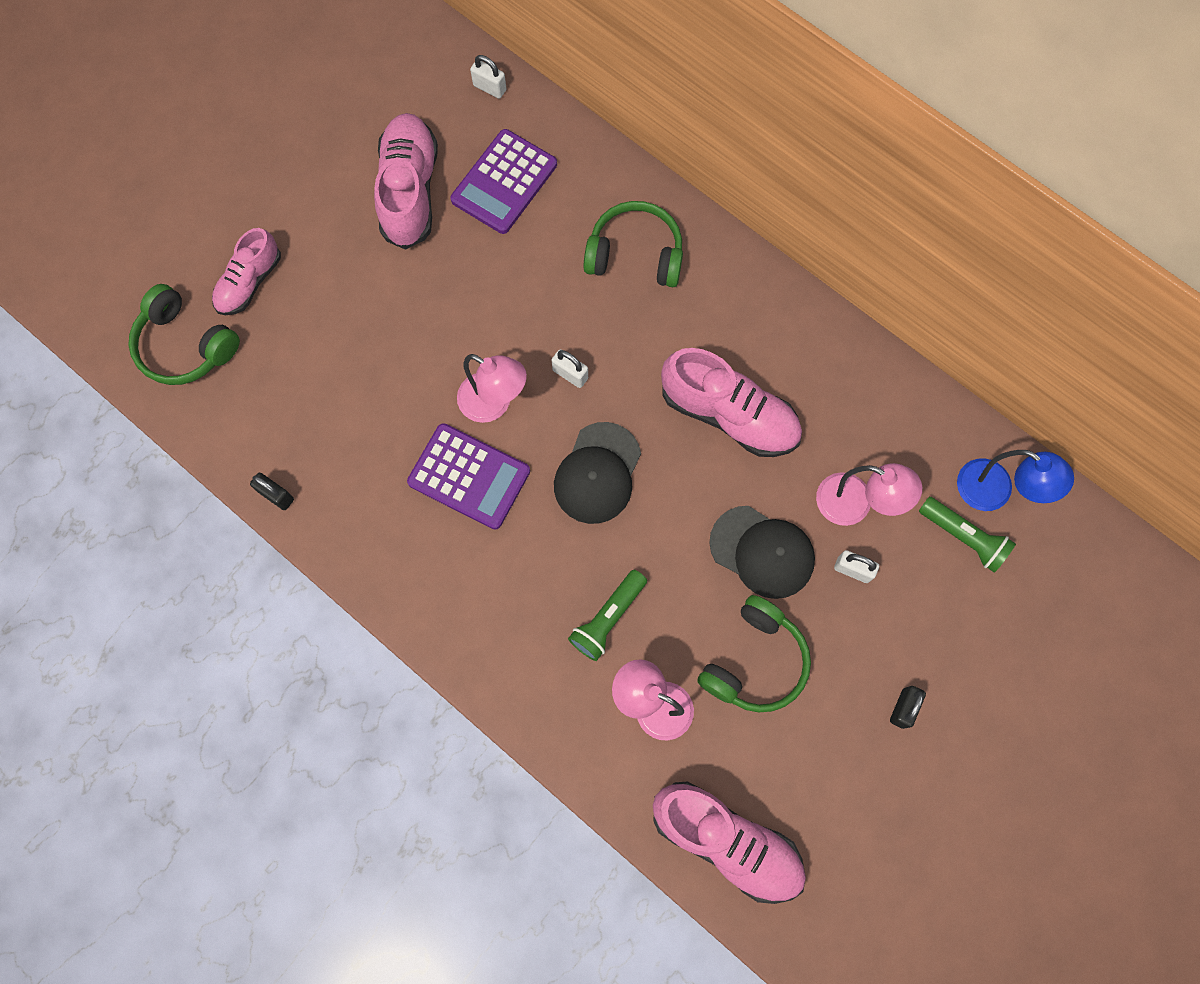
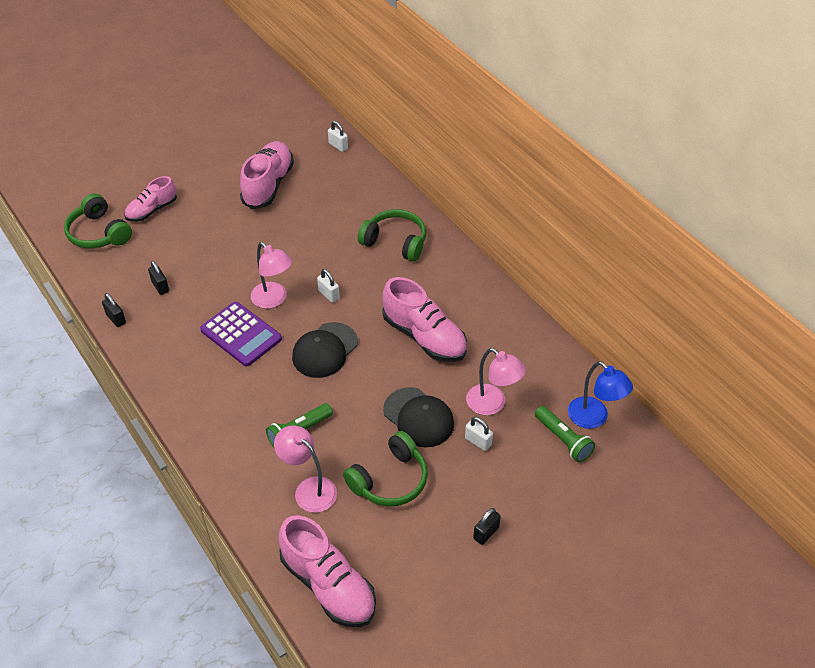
camera: 15 degrees right, 25 degrees down
(319, 421) = (160, 286): none -> black padlock
(504, 182) = (328, 192): purple calculator -> none

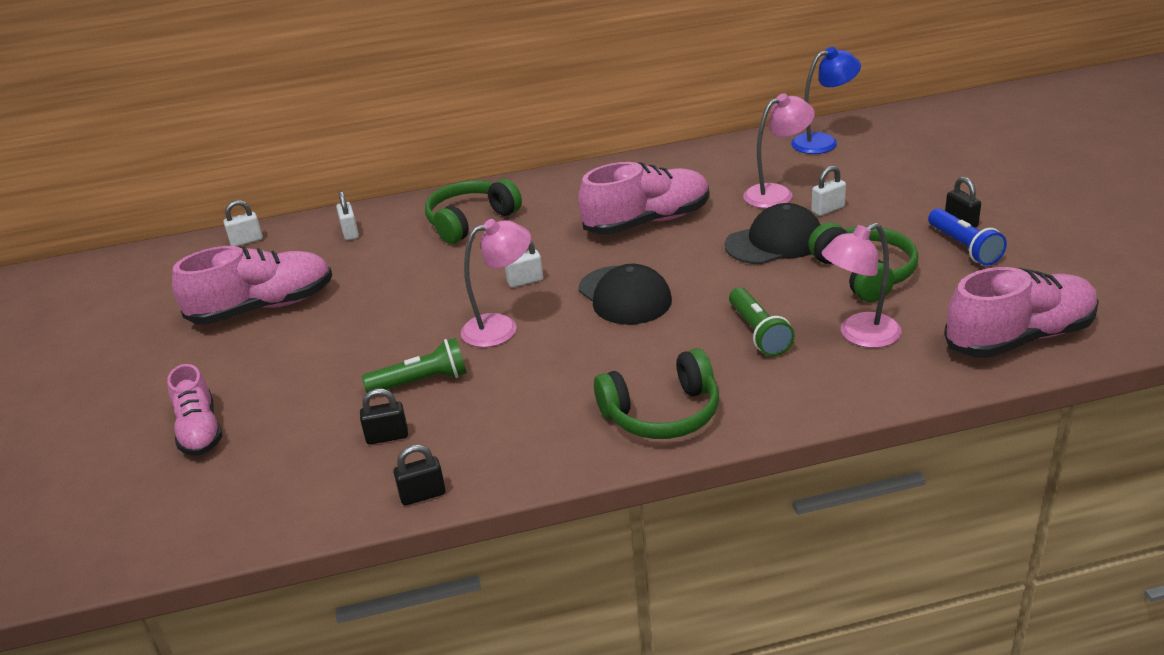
camera: 65 degrees left, 15 degrees down
(99, 233) = (194, 501): green headphones -> green headphones (662, 413)
(241, 334) = (548, 364): purple calculator -> none
(268, 185) = (263, 307): pink shoe -> pink shoe turned 120 degrees clockwise
(362, 189) = (350, 233): none -> white padlock
(446, 539) = (964, 247): none -> blue flashlight
(563, 440) = (845, 162): green flashlight -> green flashlight (422, 382)

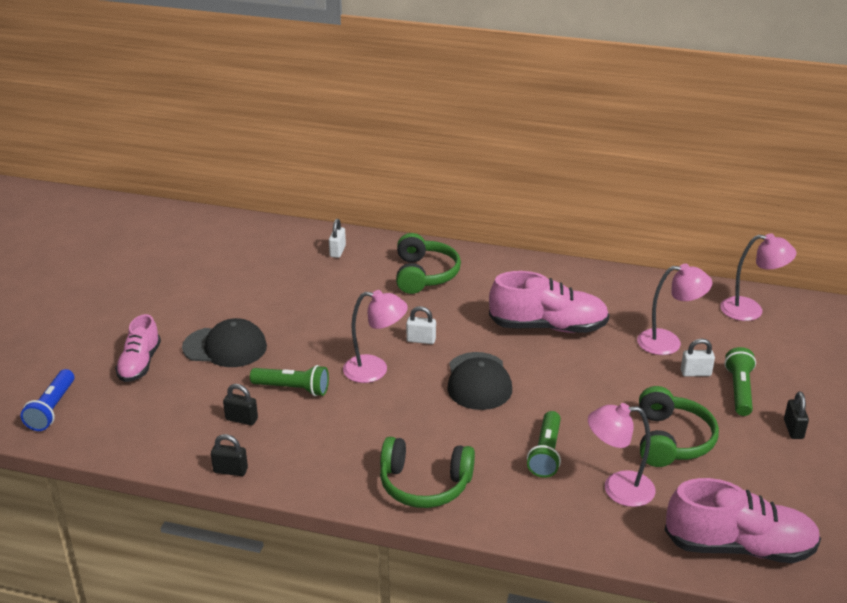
camera: 25 degrees right, 0 degrees up
(246, 241) = (268, 231): white padlock -> none
(263, 307) = (240, 288): pink shoe -> none
(470, 221) = (424, 274): green headphones -> green headphones turned 105 degrees clockwise
(774, 242) = (627, 384): black cap -> black cap (225, 347)
(823, 142) = (750, 310): blue lamp -> pink lamp
(881, 209) = (739, 390): none -> green flashlight
(964, 247) = (773, 452): blue flashlight -> blue flashlight (52, 409)

